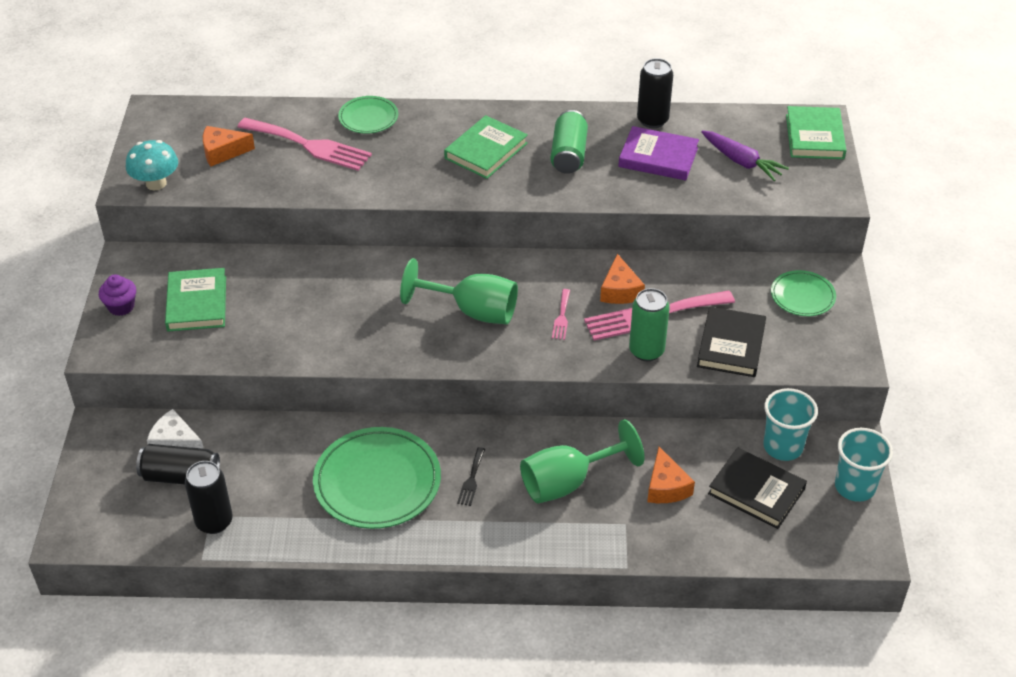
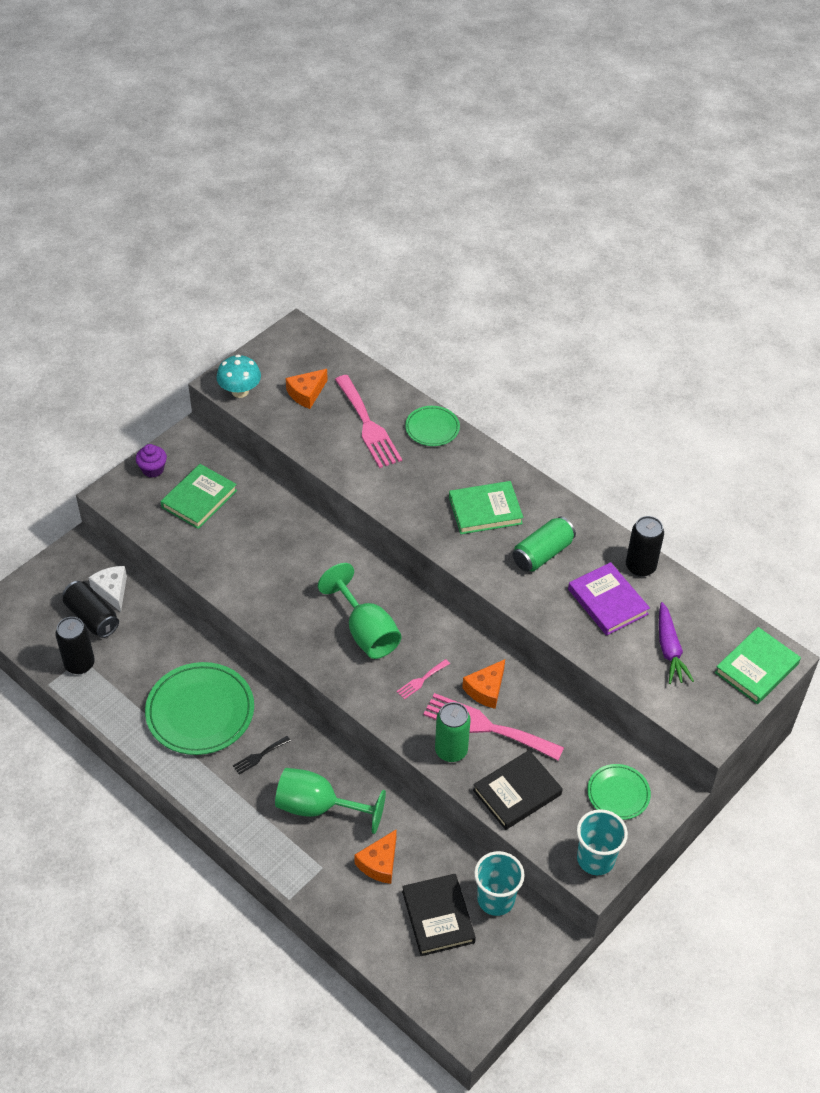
camera: 40 degrees right, 5 degrees up
(223, 152) = (306, 393): orange cheese -> orange cheese turned 75 degrees counterclockwise
(854, 487) = (512, 971): turquoise cup -> turquoise cup (595, 859)

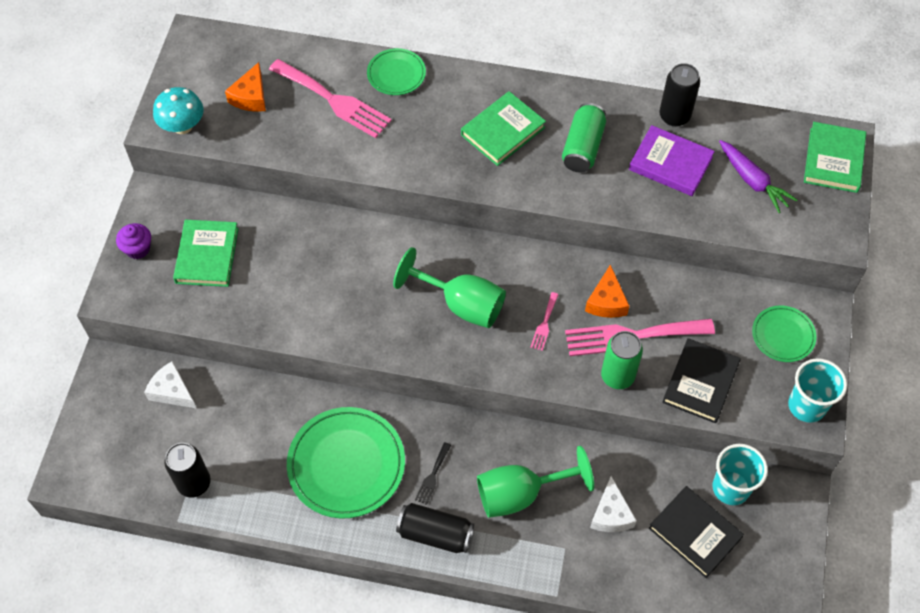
camera: 30 degrees left, 10 degrees up
(92, 617) = (172, 429): black can -> black can (435, 534)
(379, 863) = (611, 514): orange cheese -> white cheese

